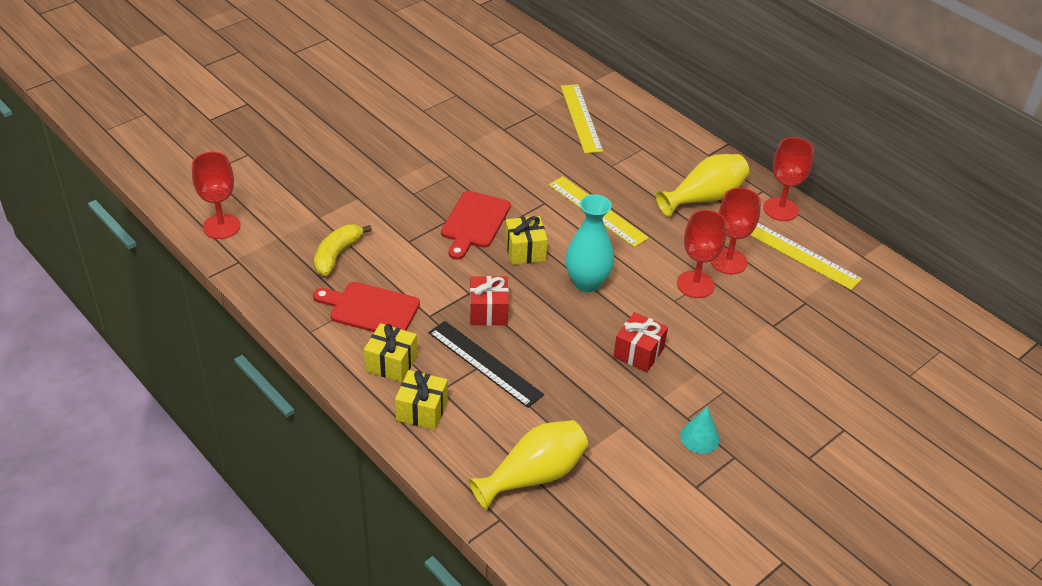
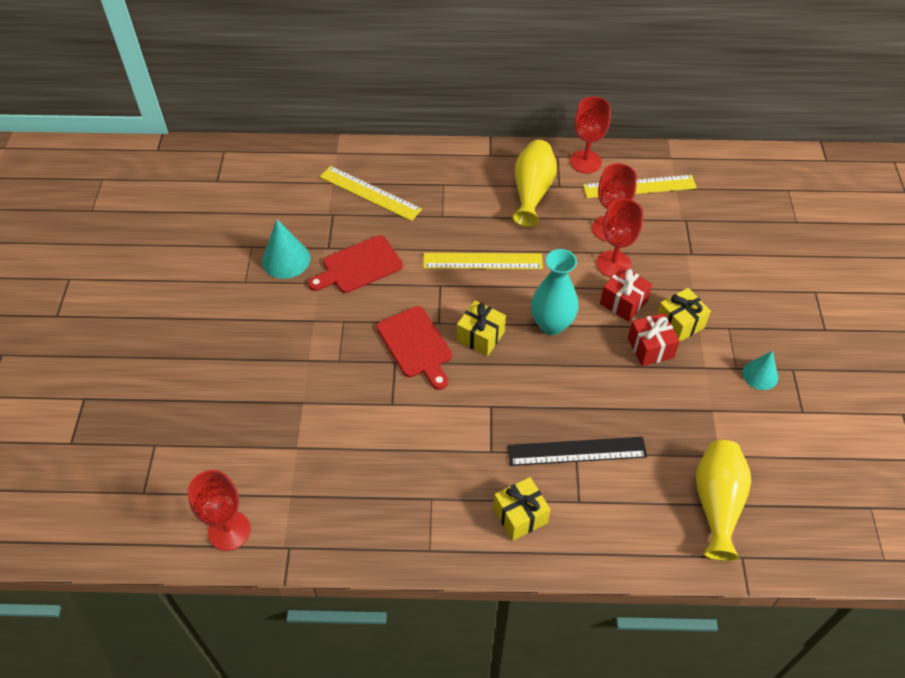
camera: 45 degrees left, 10 degrees up
(337, 255) = (357, 466): yellow banana -> none
(370, 309) = (445, 487): red cutting board -> red cutting board (358, 266)
(422, 410) = (590, 530): yellow gift -> yellow gift (679, 324)
(466, 116) = (286, 259): none -> turquoise cone
(488, 311) = (523, 408): red gift -> red gift (623, 302)

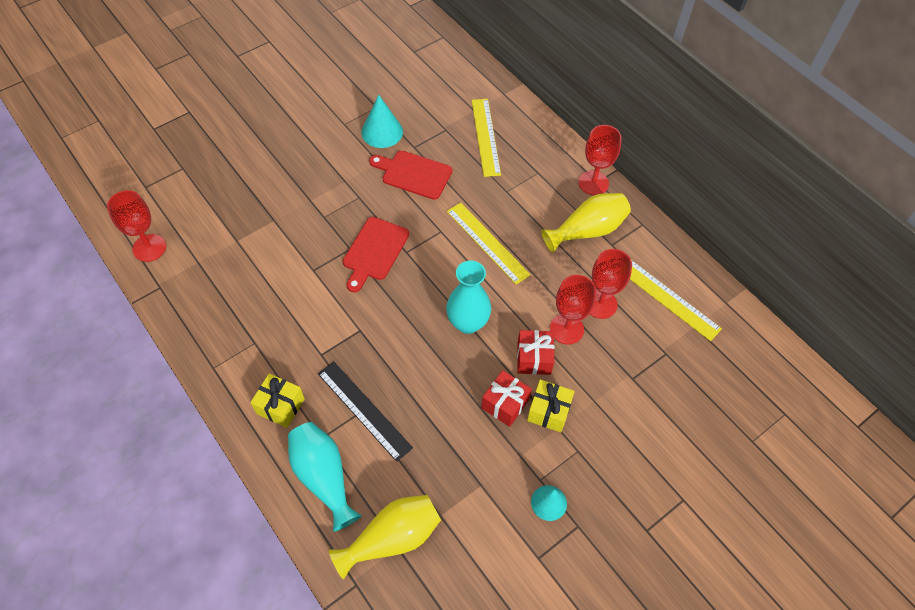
camera: 50 degrees right, 5 degrees up
(480, 336) = (416, 285): yellow gift -> none
(585, 162) = (656, 246): red goblet -> red goblet (593, 183)
(620, 522) = (323, 477): none -> turquoise vase

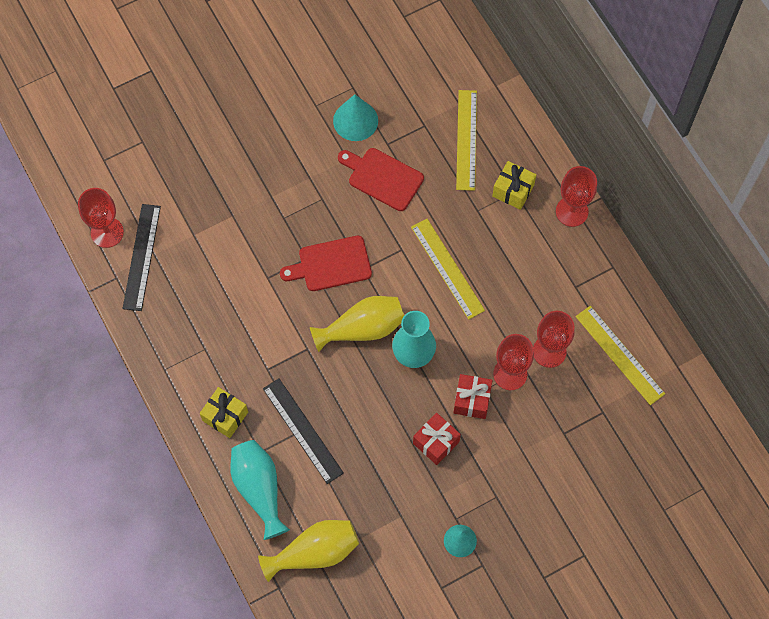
camera: 10 degrees right, 10 degrees up
(185, 265) = (141, 257): none -> black ruler
(374, 251) = (331, 264): red cutting board -> red cutting board turned 45 degrees clockwise
(548, 411) = (476, 455): yellow gift -> yellow gift (513, 190)
(587, 231) = (553, 267): yellow vase -> yellow vase (363, 328)

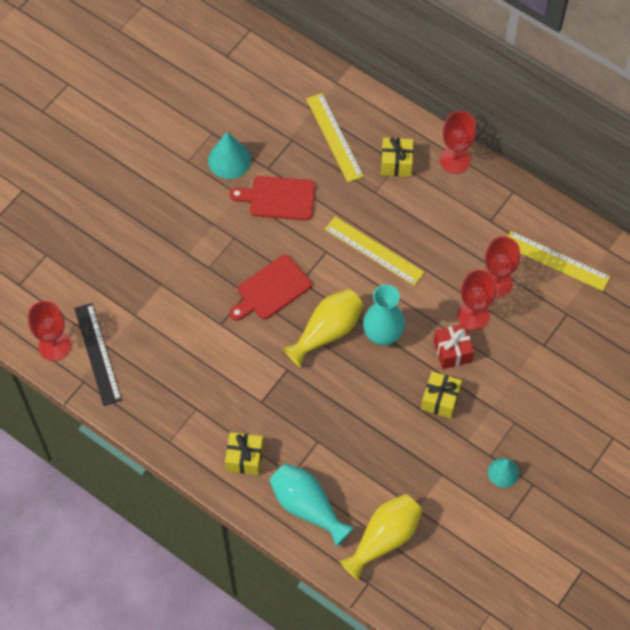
camera: 25 degrees left, 5 degrees down
(302, 430) = (319, 440): black ruler -> none
(436, 442) = (440, 400): red gift -> yellow gift

